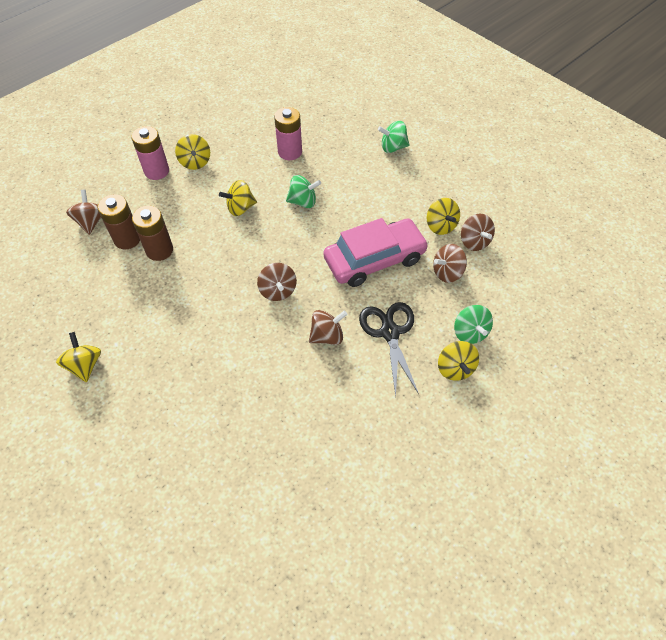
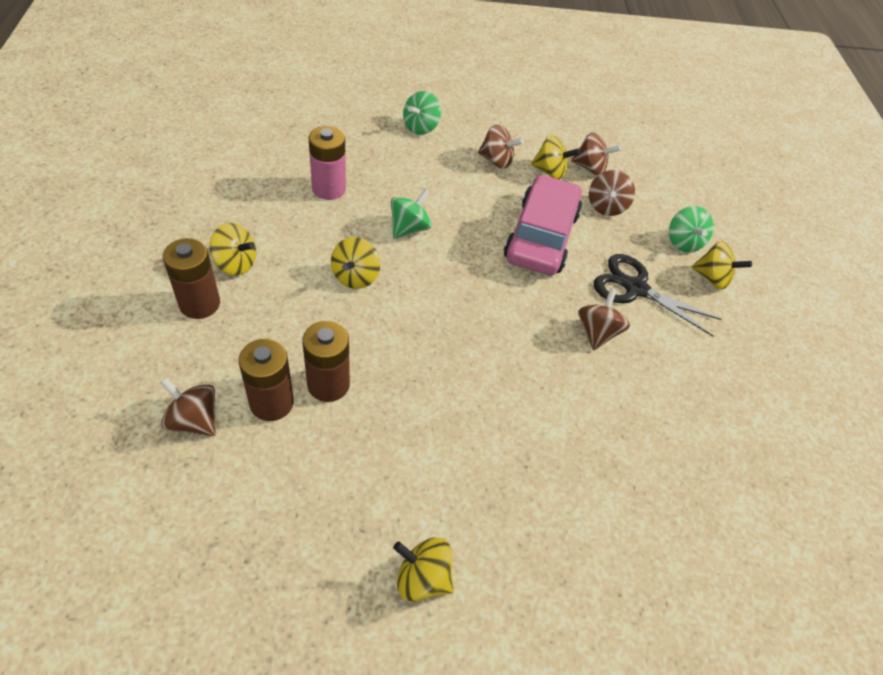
camera: 55 degrees left, 5 degrees down
(156, 171) = (200, 304): pink battery -> brown battery
(278, 291) = (503, 327): brown spinning top -> brown spinning top (496, 160)
(470, 332) = (683, 242): green spinning top -> green spinning top turned 60 degrees clockwise

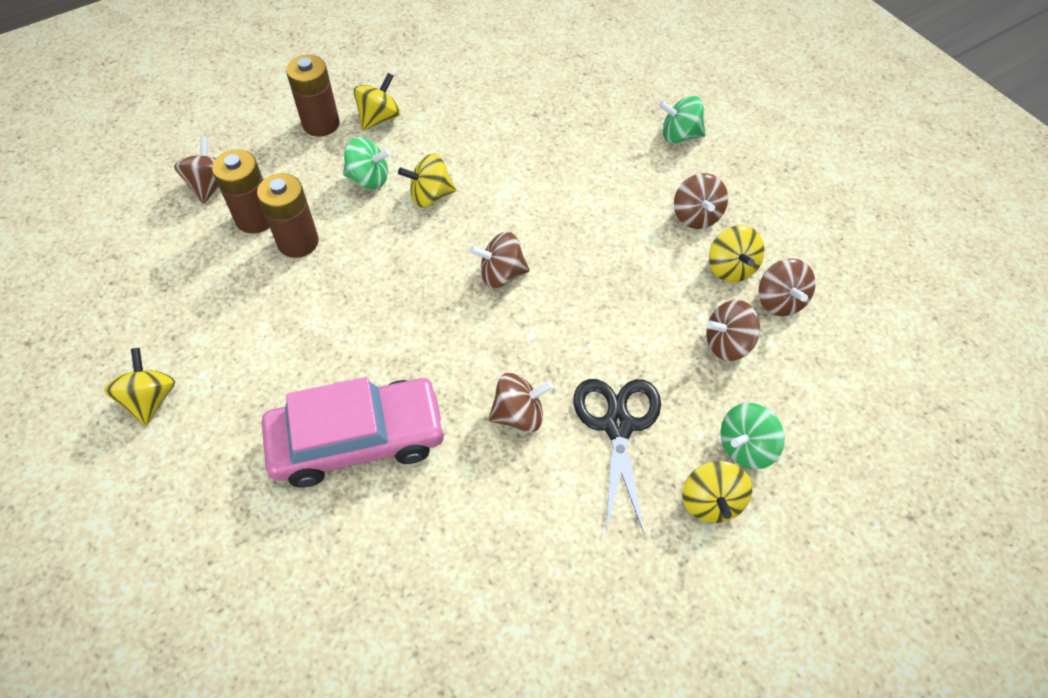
camera: 65 degrees right, 5 degrees up
(235, 263) = (379, 118): yellow spinning top -> yellow spinning top turned 135 degrees counterclockwise
(329, 189) = (521, 122): pink battery -> none
(409, 228) = (526, 200): green spinning top -> green spinning top (369, 179)
(468, 278) = (501, 274): none -> brown spinning top
(541, 236) = (617, 306): pink car -> pink car (358, 440)

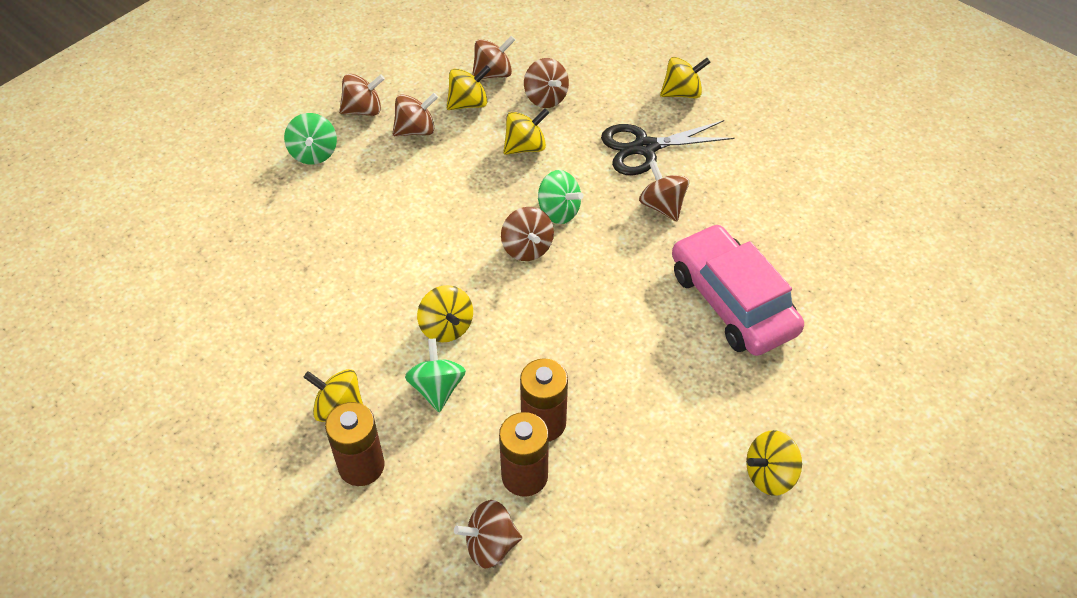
camera: 105 degrees left, 5 degrees down
(648, 305) = (525, 147): none -> yellow spinning top
(736, 179) = (363, 110): none -> brown spinning top
(745, 447) = (631, 80): green spinning top -> green spinning top (558, 211)

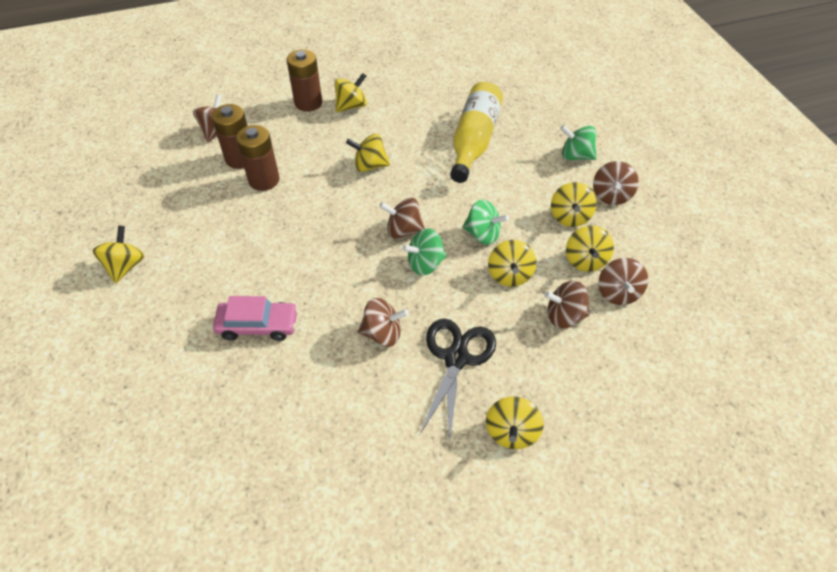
camera: 120 degrees right, 0 degrees up
(339, 248) = (474, 141): none -> yellow bottle
(416, 130) = (570, 217): brown spinning top -> yellow spinning top
(437, 388) = (329, 146): green spinning top -> green spinning top (483, 234)
(732, 301) = (258, 325): pink car -> pink car, size x0.61

